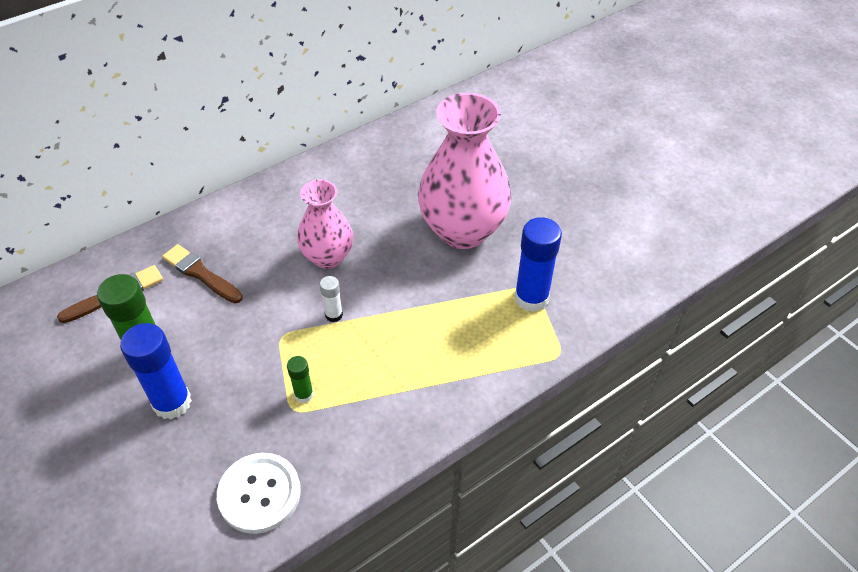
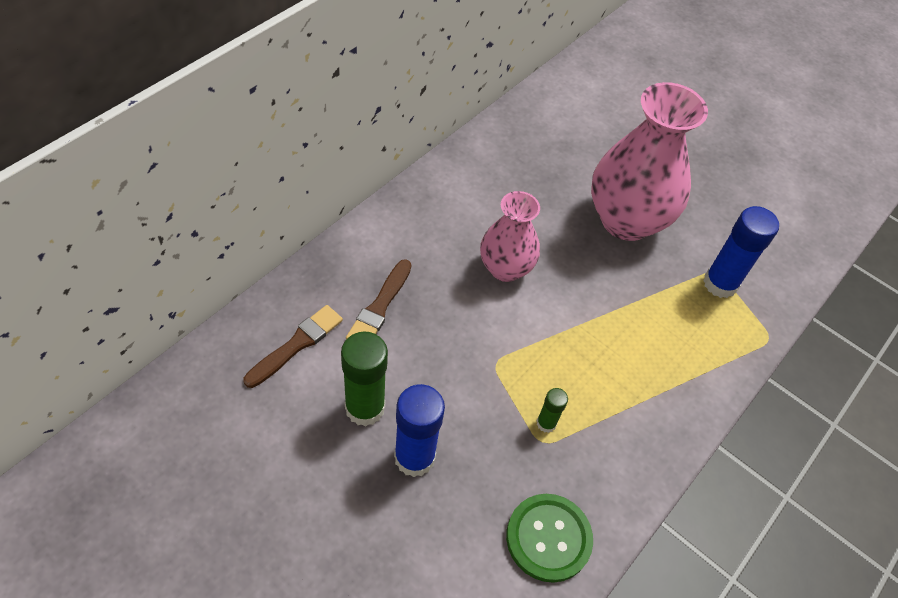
camera: 20 degrees left, 5 degrees up
(201, 274) = (379, 307): brown brush -> brown brush turned 90 degrees counterclockwise
(259, 494) = (548, 538): white button -> green button
(334, 315) = (538, 331): white glue stick -> none

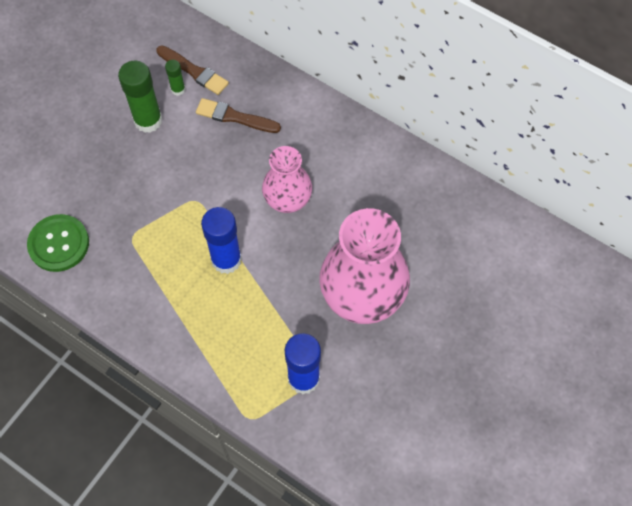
camera: 90 degrees right, 10 degrees up
(414, 457) = (113, 155): blue glue stick -> blue glue stick (226, 260)
(546, 423) = (147, 238): green glue stick -> green glue stick (178, 89)

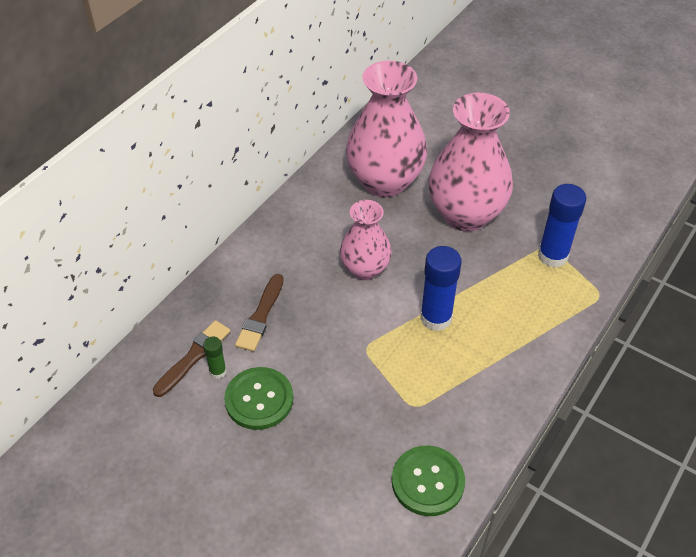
camera: 90 degrees left, 15 degrees down
(148, 120) = (259, 399): green glue stick -> green button
(408, 220) = (385, 182): none -> pink vase

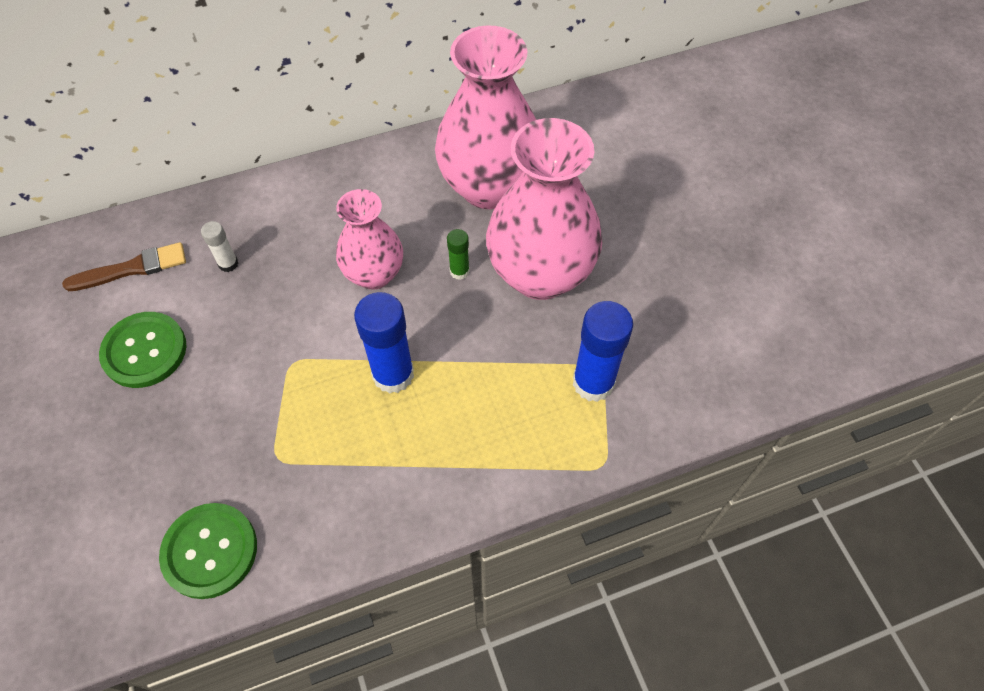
camera: 35 degrees right, 10 degrees up
(218, 371) = (137, 297): green glue stick -> green glue stick (459, 271)
(260, 316) = (228, 264): brown brush -> white glue stick

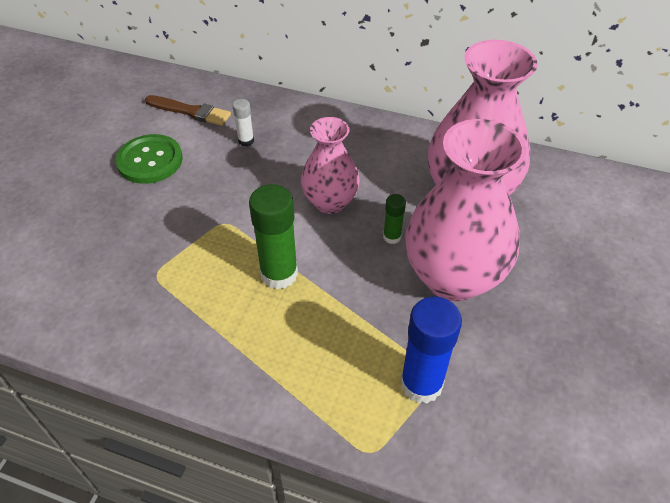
camera: 40 degrees right, 10 degrees down
(210, 551) = (63, 301): green button -> none
(393, 374) = (279, 274): blue glue stick -> green glue stick

